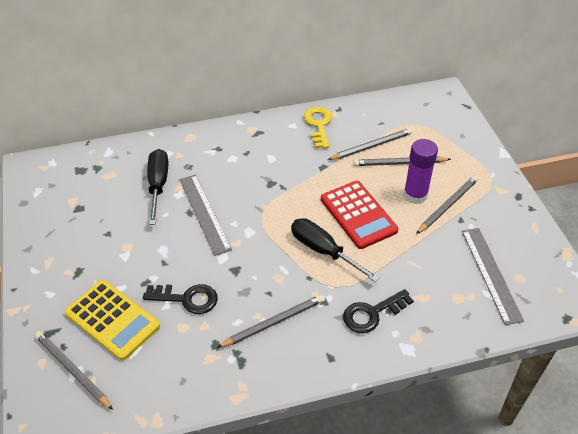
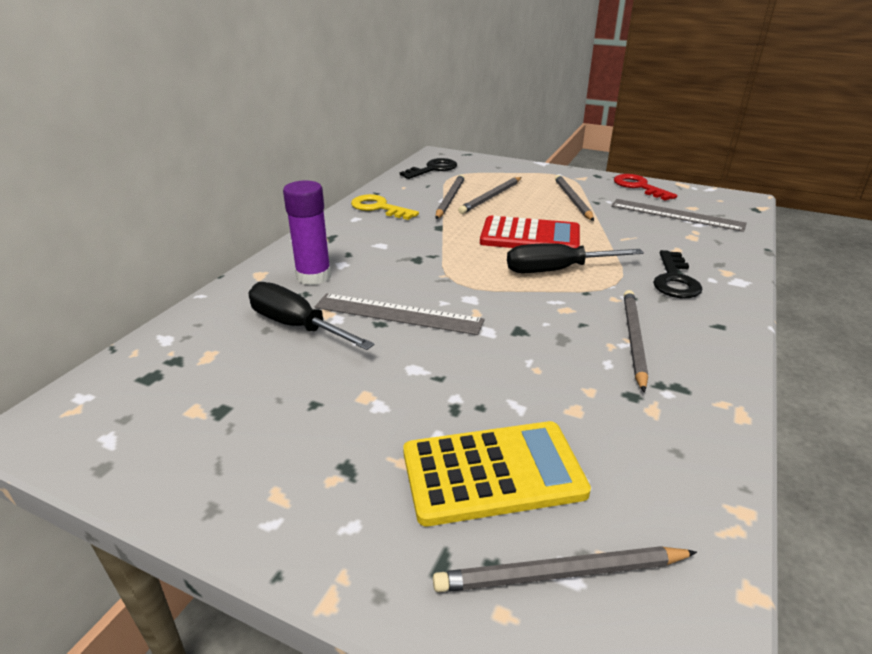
camera: 50 degrees left, 15 degrees down
(187, 299) = (527, 385): black key -> black key (433, 169)
(415, 195) = (540, 206): purple glue stick -> purple glue stick (313, 276)
(524, 230) = (639, 187): none -> red key

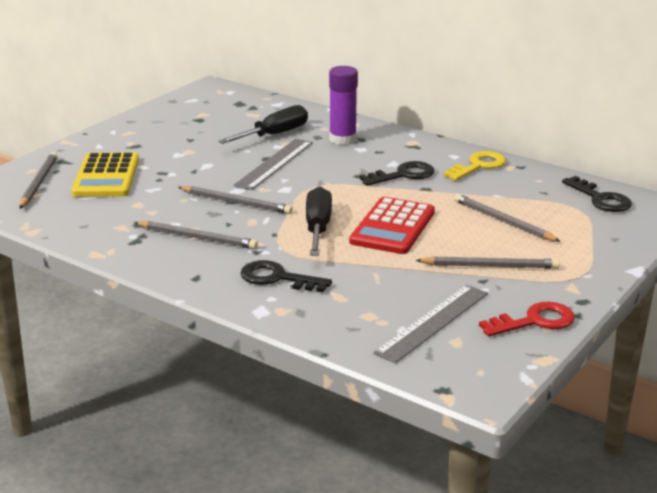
camera: 100 degrees right, 5 degrees down
(410, 238) = (403, 175): none -> black key
(450, 199) = (500, 199): grey pencil -> grey pencil (236, 202)

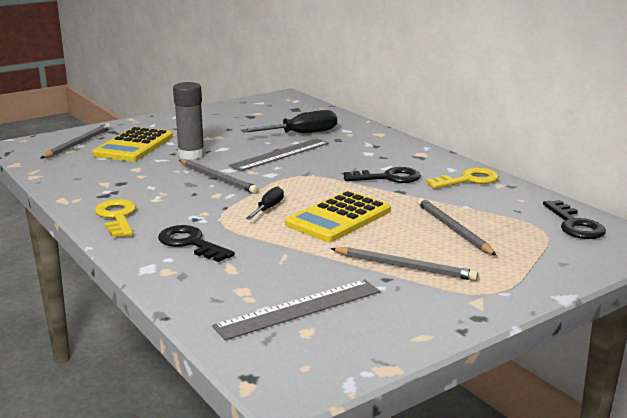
camera: 20 degrees right, 5 degrees down
(176, 263) = (117, 217): none -> yellow key
(181, 178) = (191, 155): none -> grey glue stick
(197, 238) = (156, 200): grey pencil -> none
(318, 228) = (268, 208): black screwdriver -> black screwdriver, size x0.58
(343, 139) = (358, 144): purple glue stick -> none
(393, 227) = (339, 218): red calculator -> yellow calculator
(535, 321) = (408, 328): red key -> none

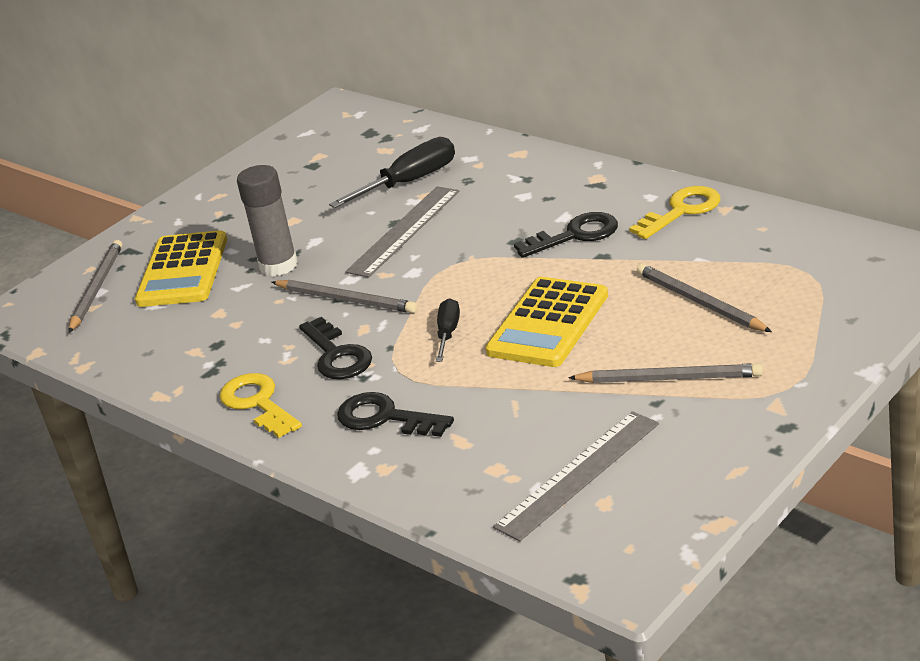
camera: 10 degrees left, 10 degrees up
(574, 224) = (843, 253): black key -> black key (337, 355)

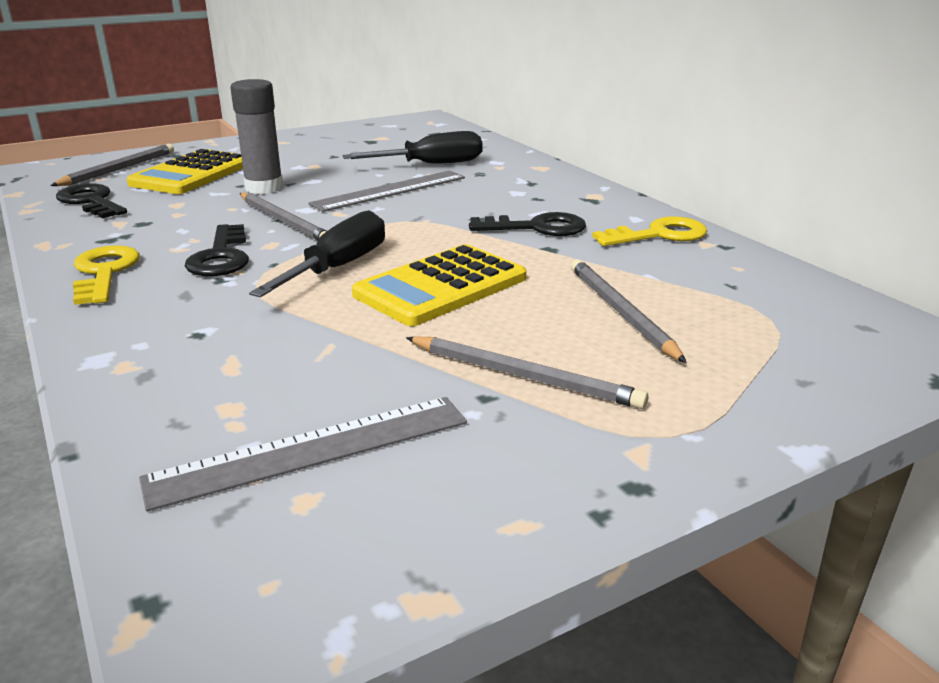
camera: 15 degrees right, 5 degrees down
(385, 418) = (190, 319): black key -> black key (91, 201)
(448, 333) = (338, 268): black screwdriver -> black screwdriver, size x1.72

